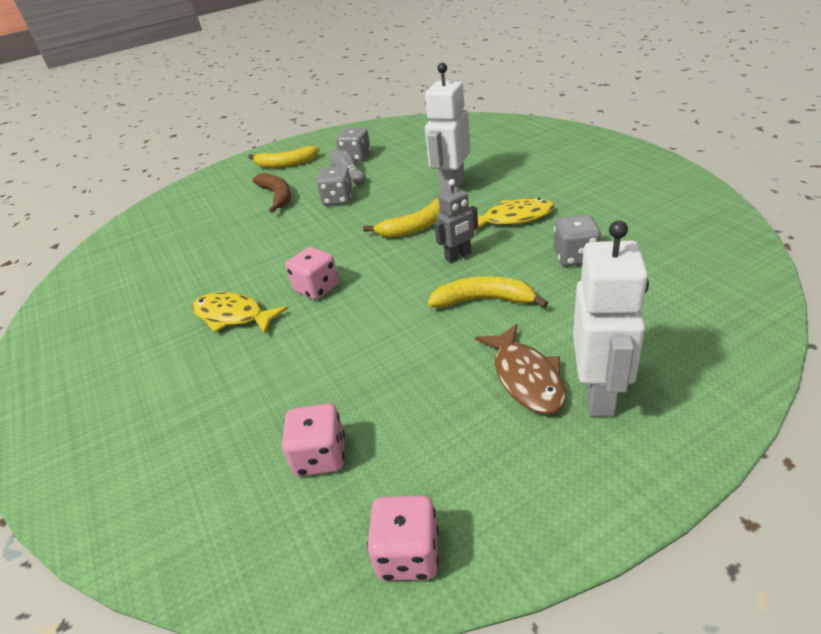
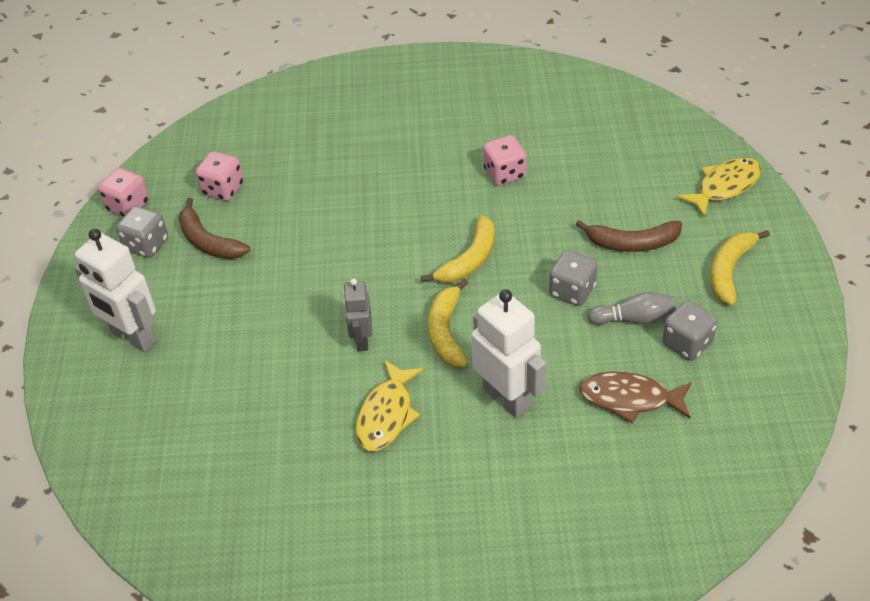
camera: 115 degrees right, 10 degrees up
(233, 316) = (415, 173): yellow fish -> yellow fish (724, 186)
(317, 288) = (406, 230): pink dice -> pink dice (504, 174)
(417, 416) = (208, 241): none -> brown banana
(484, 300) = (283, 327): yellow banana -> yellow banana (469, 259)
(526, 378) = (183, 309): brown fish -> brown fish (629, 399)
(575, 257) = (277, 421): grey dice -> grey dice (146, 244)

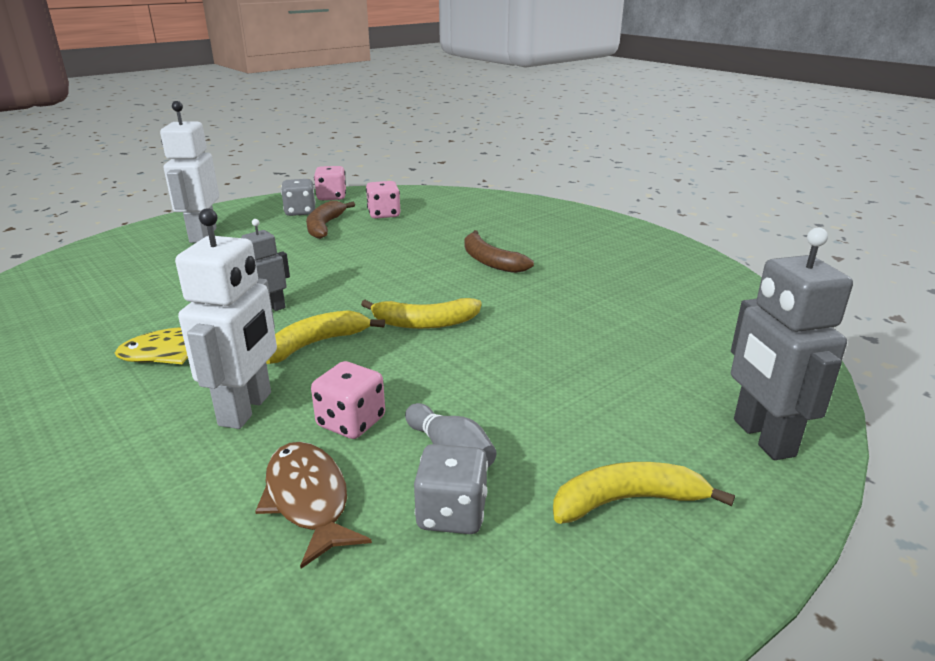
camera: 50 degrees right, 20 degrees down
(504, 174) = (559, 301): pink dice -> pink dice (351, 422)
(572, 291) = (447, 392): grey dice -> none
(632, 243) = (569, 405): brown banana -> brown banana (490, 261)
(724, 186) = (762, 438): yellow fish -> grey robot

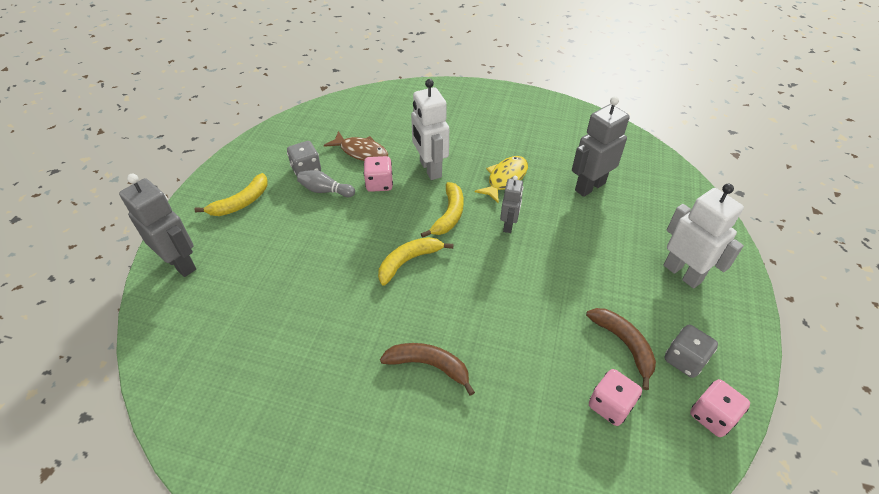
camera: 145 degrees right, 20 degrees up
(117, 306) = (589, 186): none -> grey robot

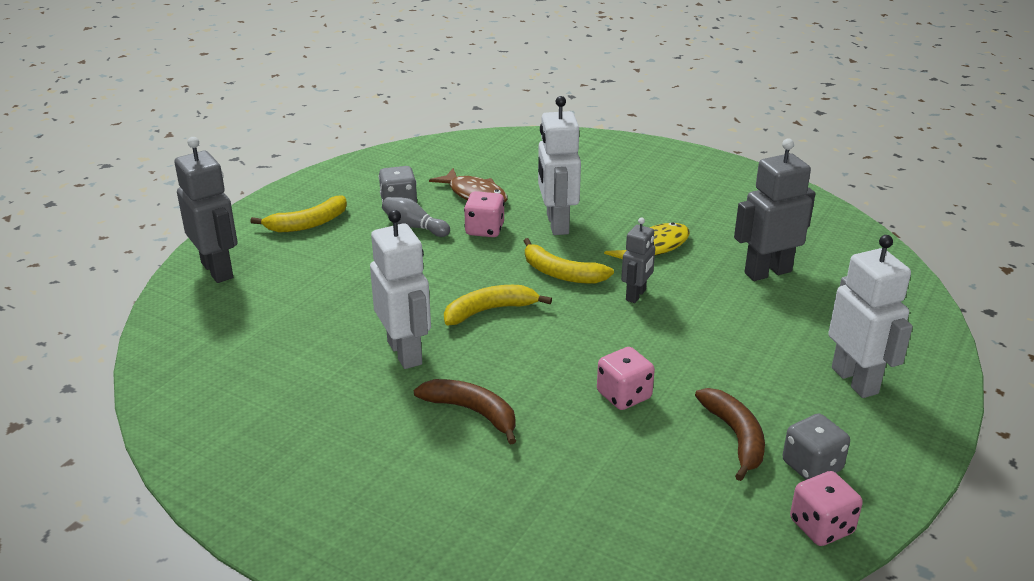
camera: 15 degrees right, 15 degrees down
(358, 317) = (405, 353): none -> white robot
(449, 215) = (561, 273): yellow banana -> yellow banana turned 90 degrees clockwise
(610, 405) = (687, 491): pink dice -> pink dice (624, 395)

